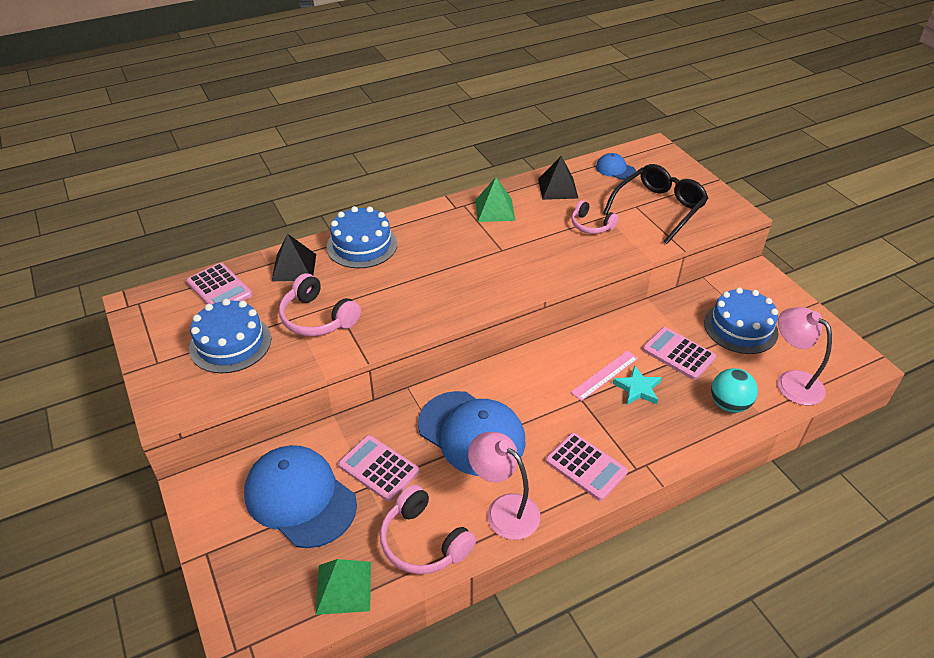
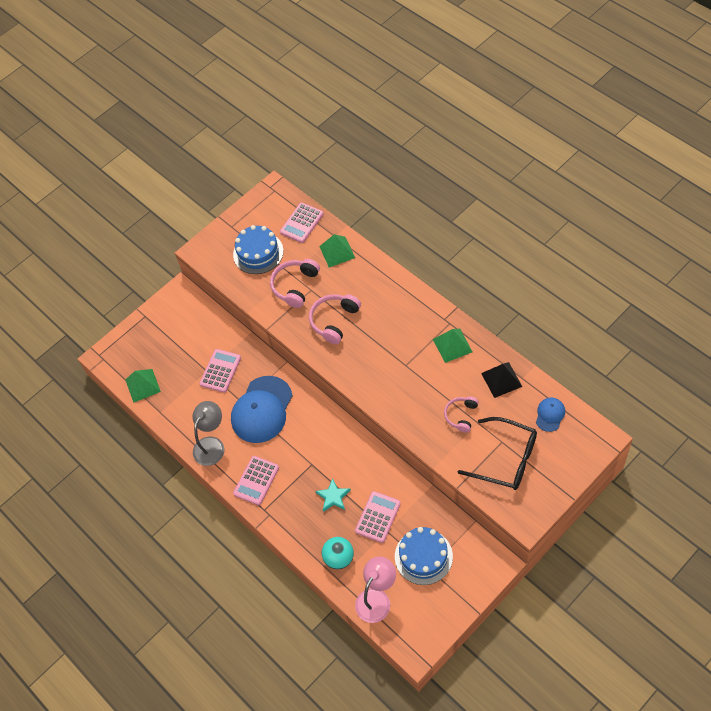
camera: 80 degrees right, 15 degrees up
(294, 267) = (337, 252): black pyramid -> green pyramid
(300, 498) = (189, 341): blue cap -> none
(362, 245) = (375, 279): blue cake -> none
(423, 542) = (179, 411): pink headphones -> pink headphones (334, 321)
(504, 509) = (212, 445): pink lamp -> grey lamp
(604, 375) = (339, 473): pink ruler -> none

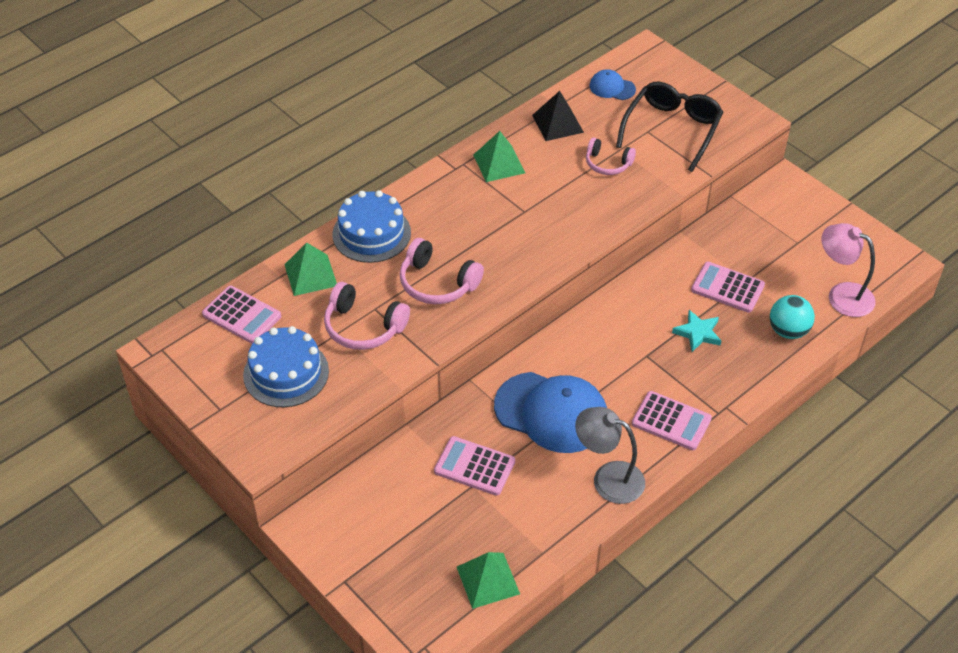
camera: 95 degrees left, 10 degrees down
(423, 556) = (781, 247): blue cake -> blue cake (371, 233)

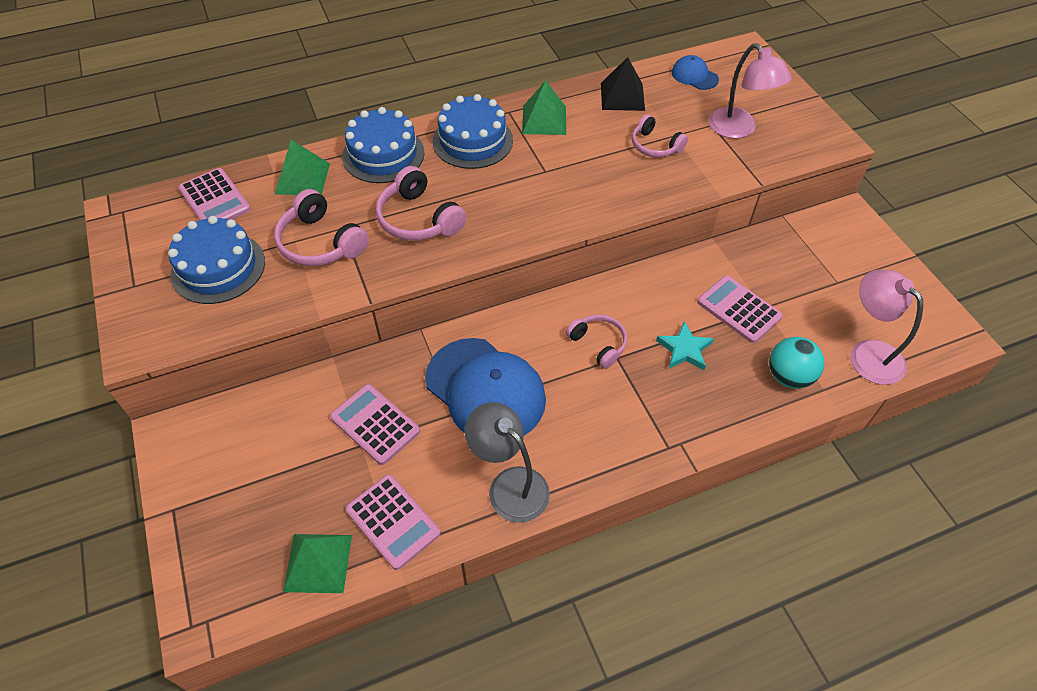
camera: 20 degrees right, 5 degrees up
(445, 200) = (472, 141): none -> blue cake
(626, 348) = (598, 344): none -> pink headphones
(671, 421) = (610, 440): pink calculator -> pink calculator (393, 521)
(672, 130) = (738, 129): black glasses -> pink lamp

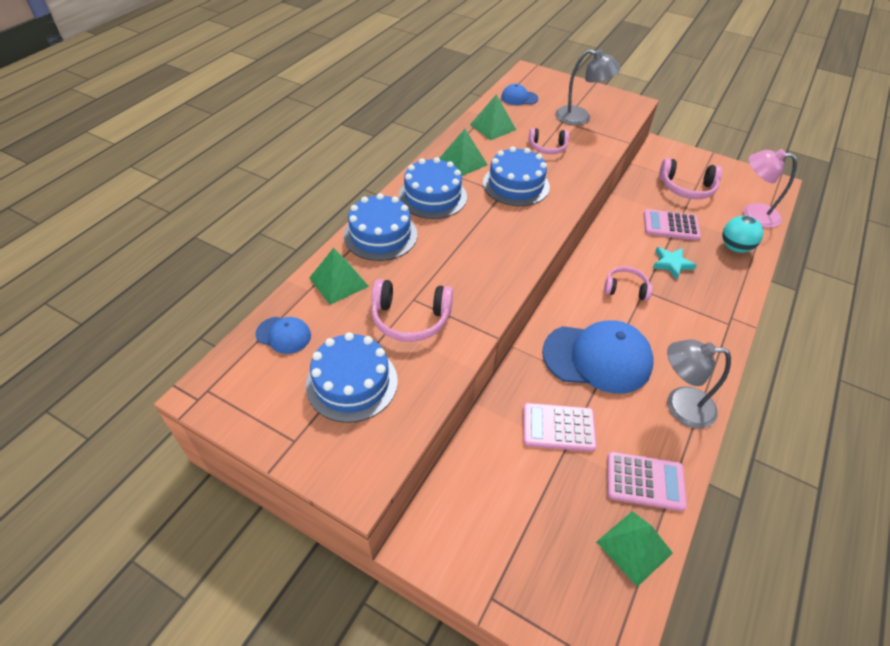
camera: 40 degrees left, 5 degrees down
(215, 199) = (283, 335): pink calculator -> blue cap
(418, 219) = (460, 265): pink headphones -> pink headphones (686, 188)
(569, 169) = (516, 185): none -> blue cake
(622, 96) = (492, 127): black pyramid -> green pyramid
(738, 129) = (580, 118): pink lamp -> grey lamp

